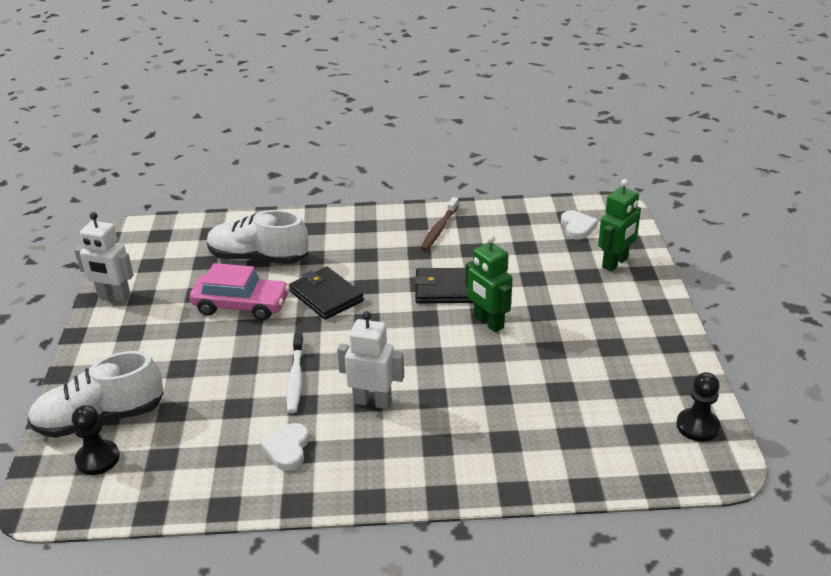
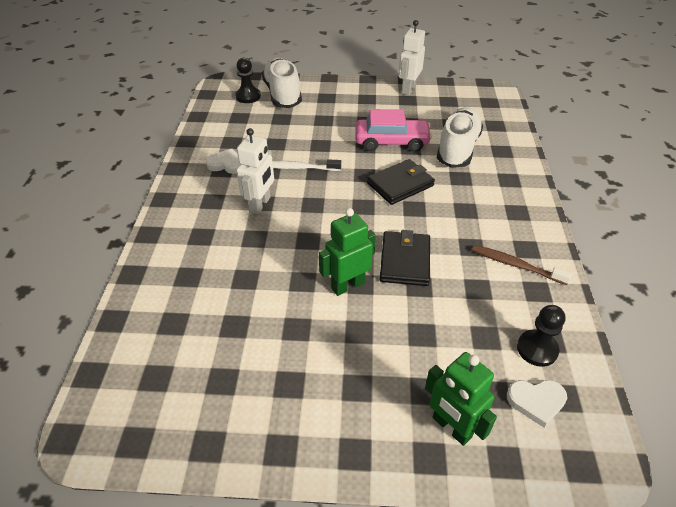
camera: 95 degrees right, 10 degrees up
(241, 305) = (391, 142): pink car -> pink car turned 105 degrees counterclockwise
(697, 426) = (143, 432): black pawn -> black pawn (537, 349)

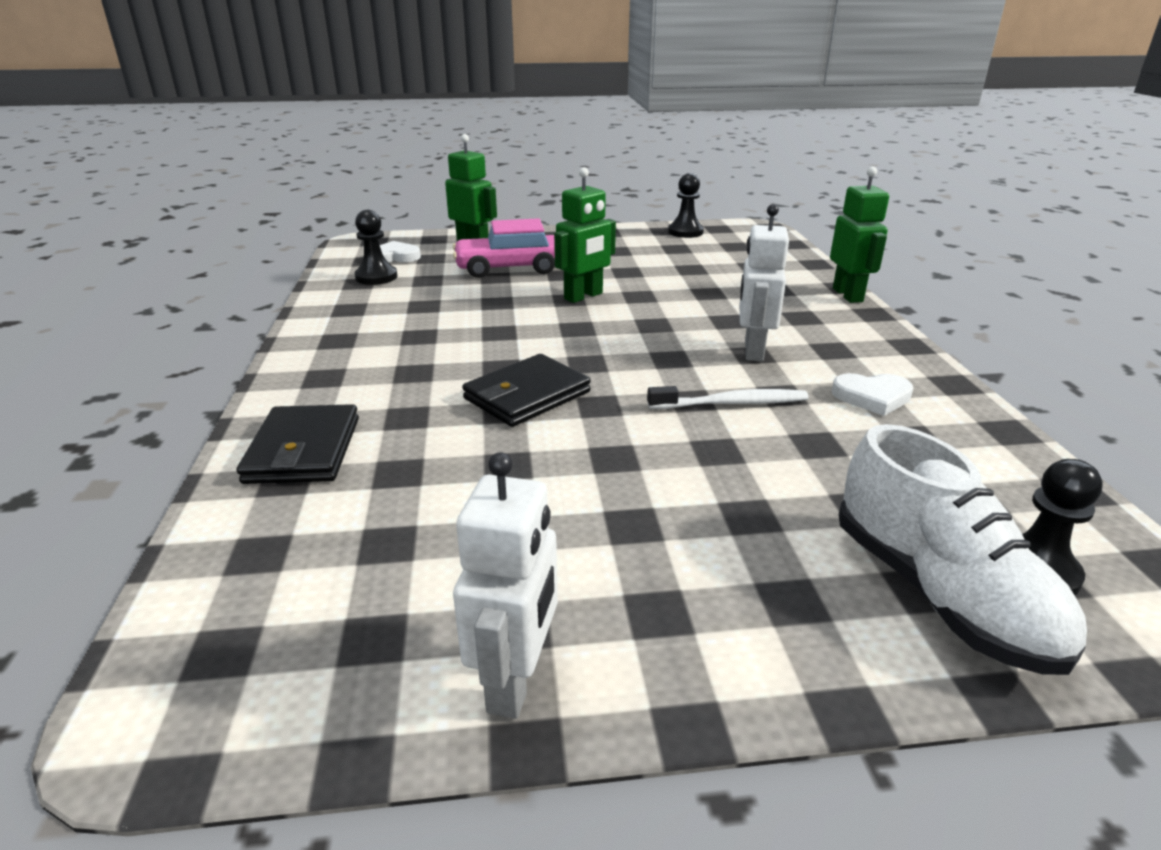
camera: 170 degrees right, 15 degrees down
(141, 259) = (848, 295): none -> green robot
(184, 432) = (685, 232): none -> black pawn
(391, 142) = (553, 472): pink car -> pink car (509, 268)
(405, 261) = (515, 317): black wallet -> black wallet (303, 450)
(457, 149) = (394, 472): white shoe -> none
(516, 265) = (363, 324): brown toothbrush -> none

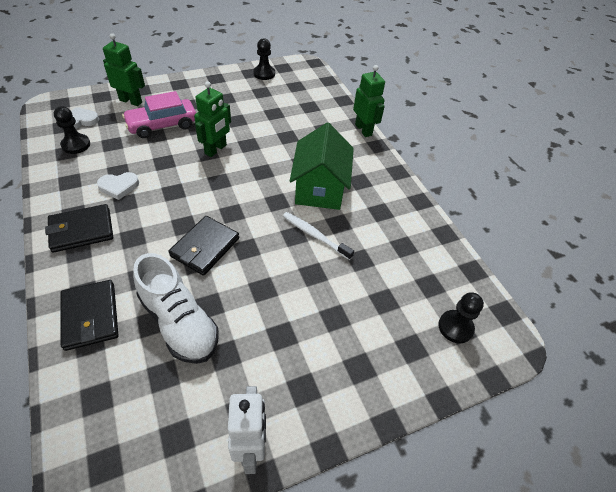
camera: 20 degrees left, 20 degrees up
(340, 357) = (81, 230): none -> black wallet
(731, 403) = (315, 235): white toothbrush -> white toothbrush turned 120 degrees counterclockwise
(753, 351) = (319, 188): white robot -> green house
(872, 397) = (382, 218): white heart -> white heart (119, 186)
(939, 593) = (419, 349): white shoe -> white shoe (179, 322)

